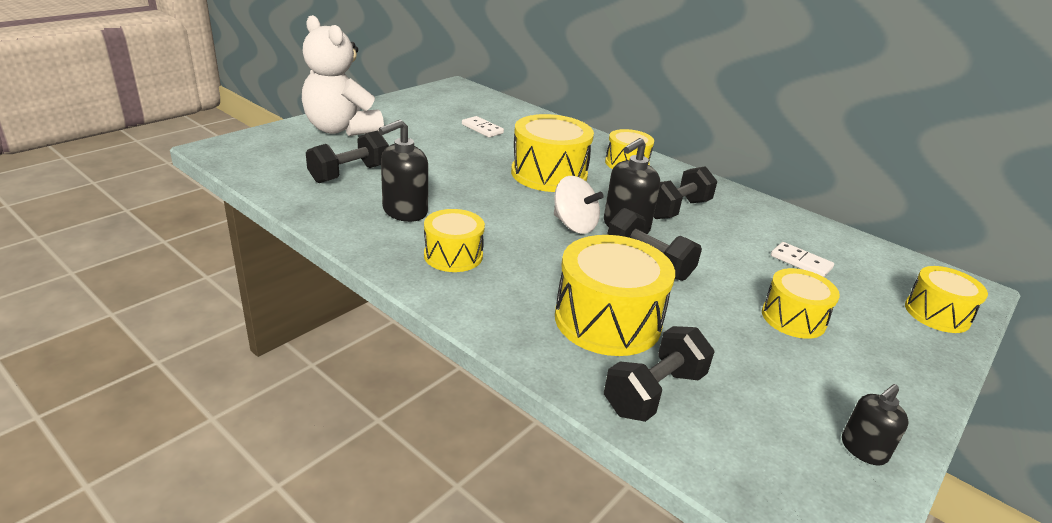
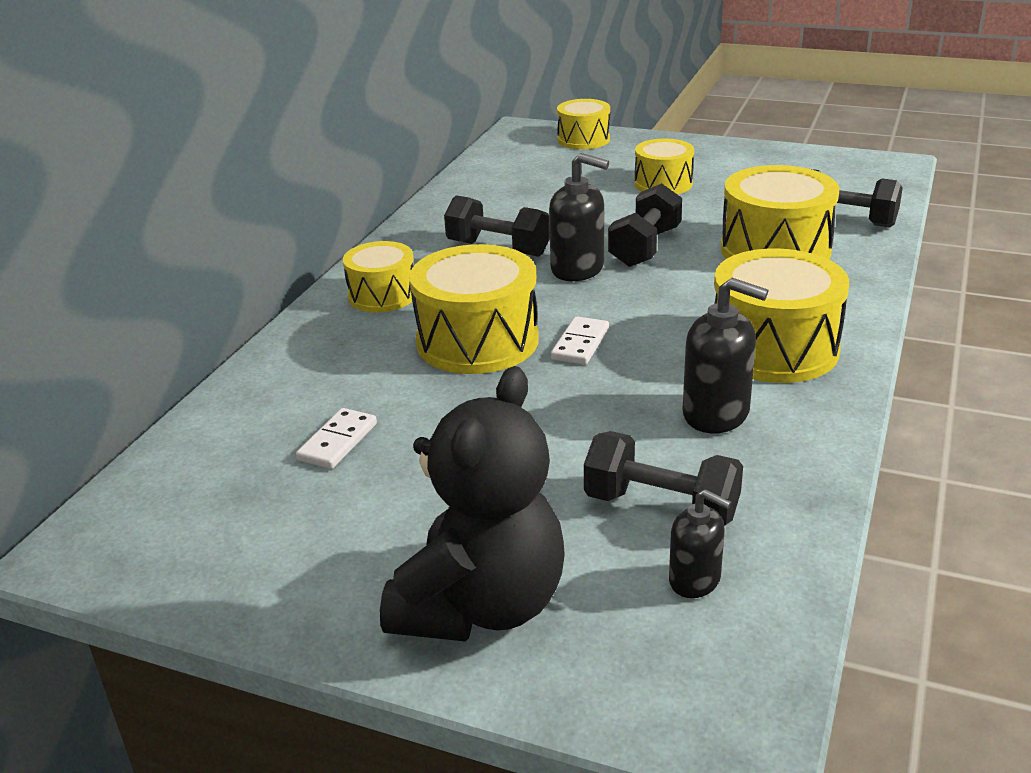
camera: 105 degrees left, 0 degrees up
(341, 129) = (481, 606): white teddy bear -> black teddy bear
(453, 255) = (774, 348): yellow drum -> yellow drum, size x1.64
(574, 225) = (611, 296): white spinning top -> none
(801, 262) = (553, 186): white domino -> white domino (580, 344)
(863, 449) = (800, 159): black soap dispenser -> black soap dispenser (695, 580)

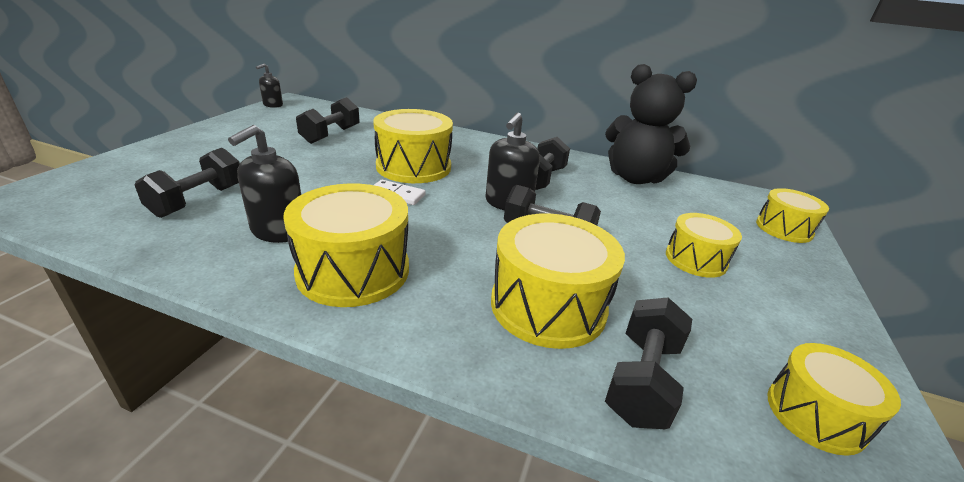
camera: 85 degrees right, 0 degrees up
(338, 442) = (331, 135): white domino -> black dumbbell
(382, 295) = (477, 147): yellow drum -> yellow drum (815, 414)
(481, 606) = (176, 155): black teddy bear -> black teddy bear (635, 178)
(695, 580) = (126, 202): black soap dispenser -> black soap dispenser (273, 105)

